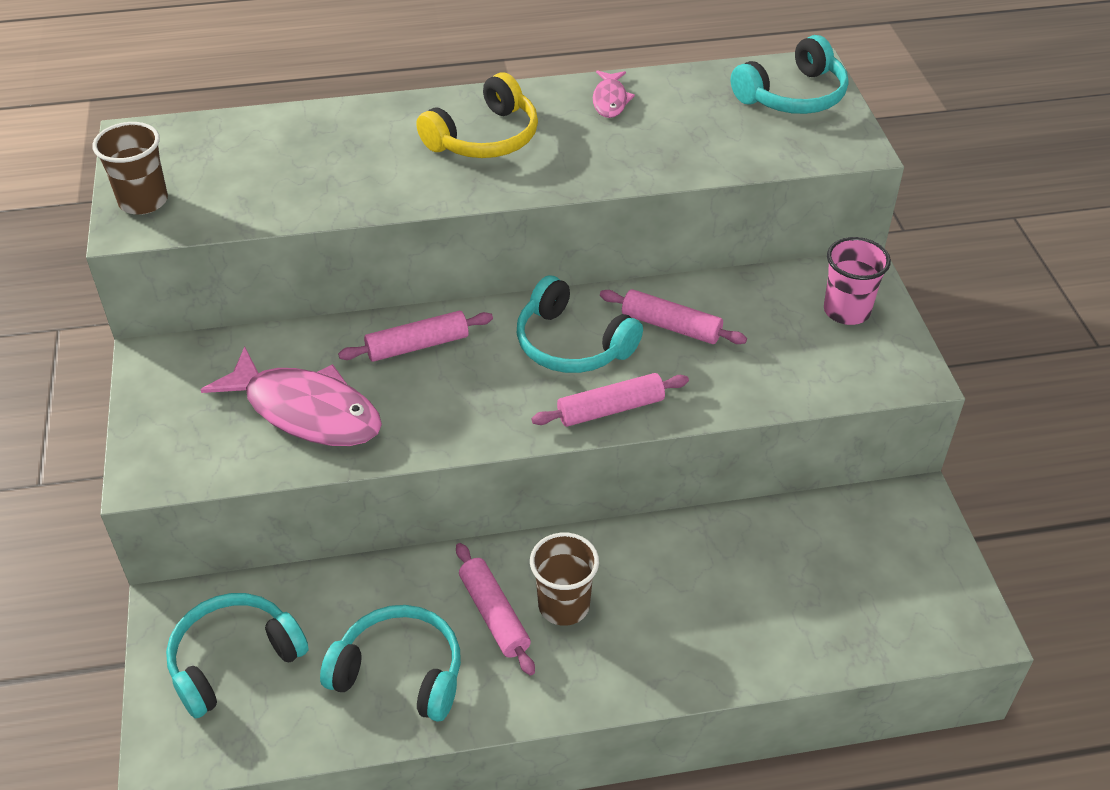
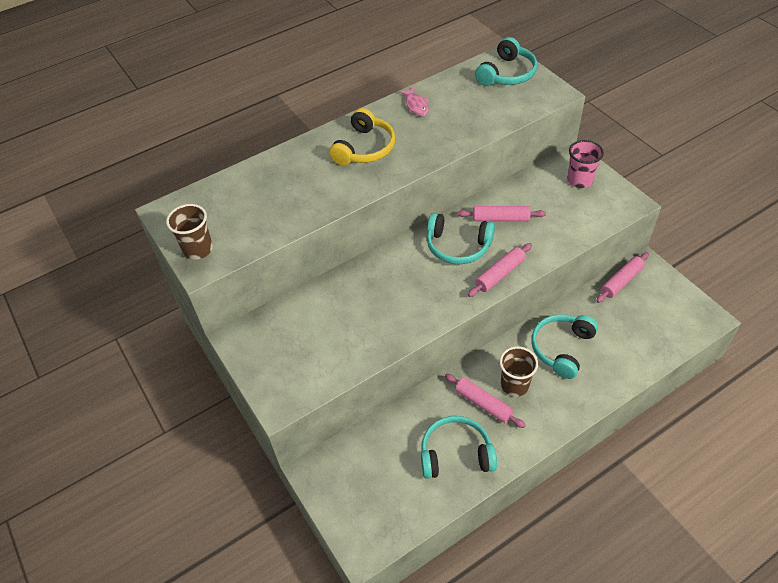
camera: 20 degrees left, 5 degrees up
(234, 659) = (365, 484): turquoise headphones -> turquoise headphones (561, 348)
(306, 411) = (343, 335): pink fish -> none
(417, 345) = (378, 276): pink rolling pin -> pink rolling pin (621, 281)

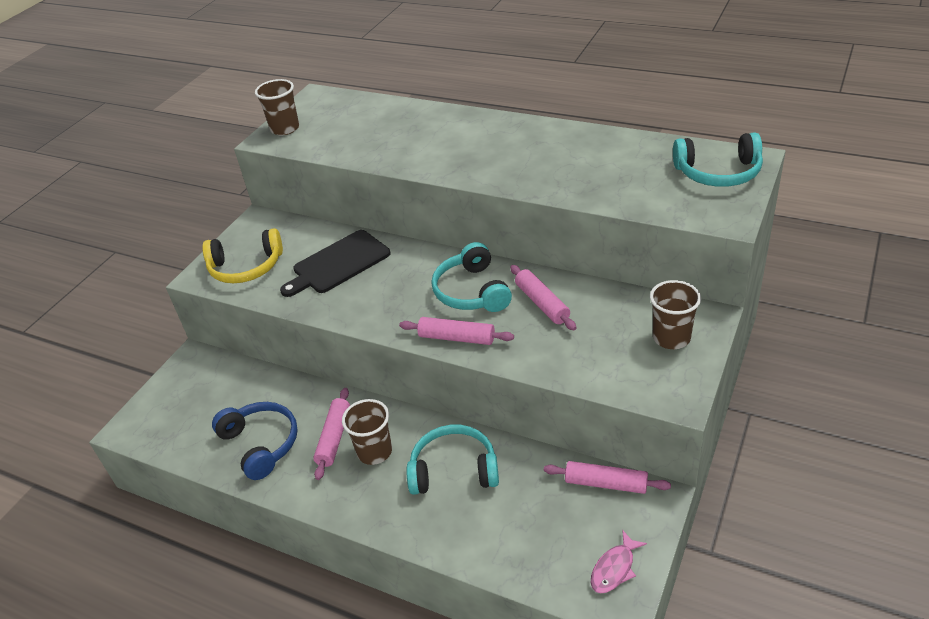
camera: 60 degrees right, 10 degrees down
(354, 306) = (338, 263): none -> black cutting board
(364, 148) = (489, 144): yellow headphones -> yellow headphones (246, 267)
(416, 105) = (588, 143): pink fish -> pink fish (614, 568)
(456, 453) = (261, 444): turquoise headphones -> blue headphones
(580, 180) = (671, 338): pink cup -> brown cup

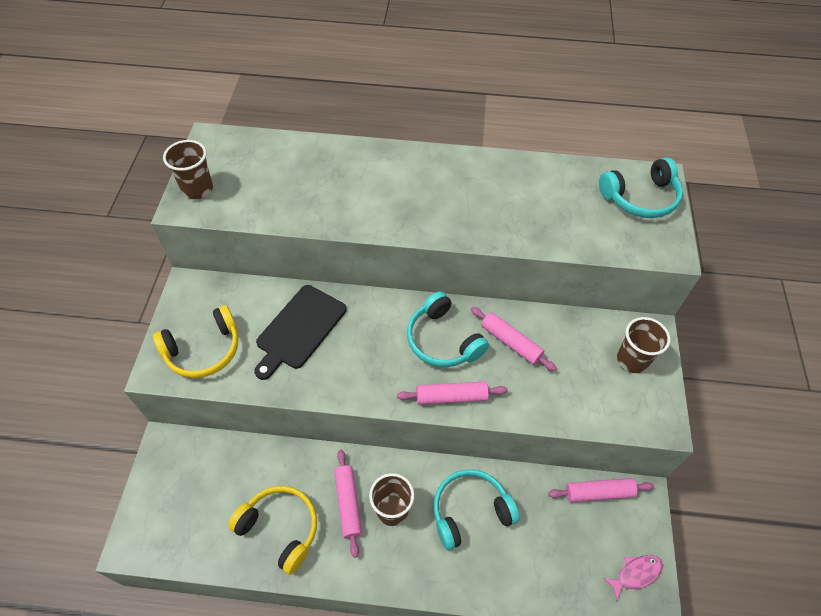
camera: 25 degrees left, 15 degrees up
(261, 444) = (280, 528): blue headphones -> yellow headphones
(614, 568) = (635, 574): pink fish -> pink fish turned 135 degrees counterclockwise

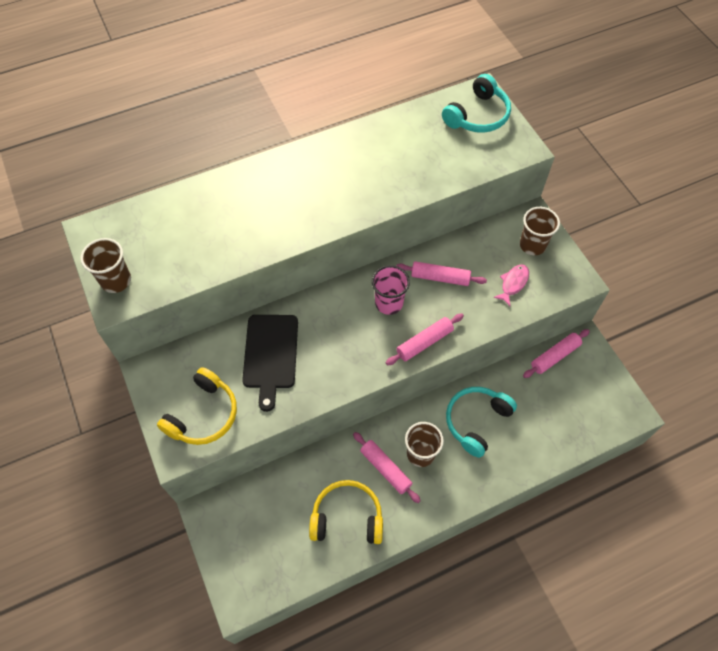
camera: 30 degrees left, 5 degrees up
(442, 340) = (389, 303): turquoise headphones -> pink cup
(635, 574) = (610, 397): pink fish -> pink fish (513, 283)

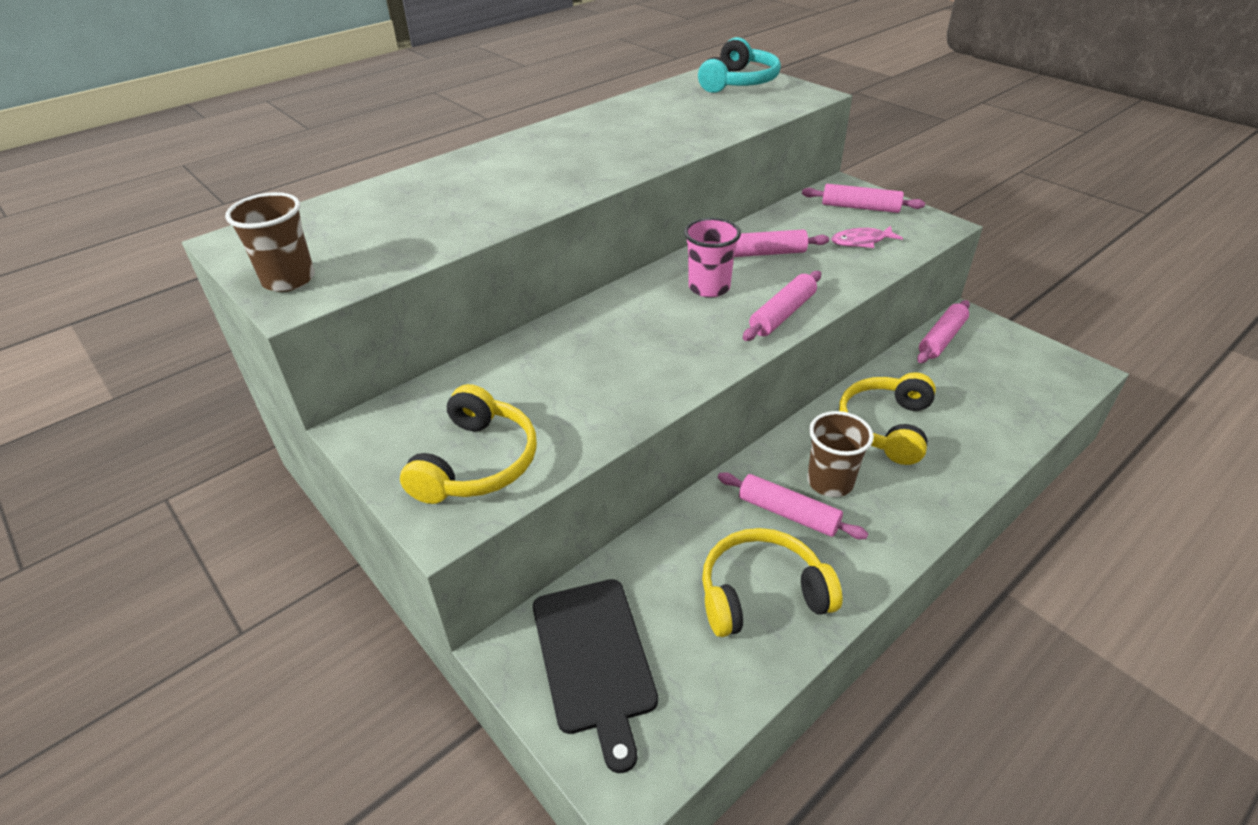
camera: 15 degrees left, 20 degrees down
(270, 355) = (561, 371): black cutting board -> black cutting board (594, 659)
(476, 421) = (885, 426): turquoise headphones -> yellow headphones
(513, 283) = (861, 241): pink fish -> pink fish turned 120 degrees counterclockwise
(532, 245) = (860, 207): brown cup -> pink rolling pin

